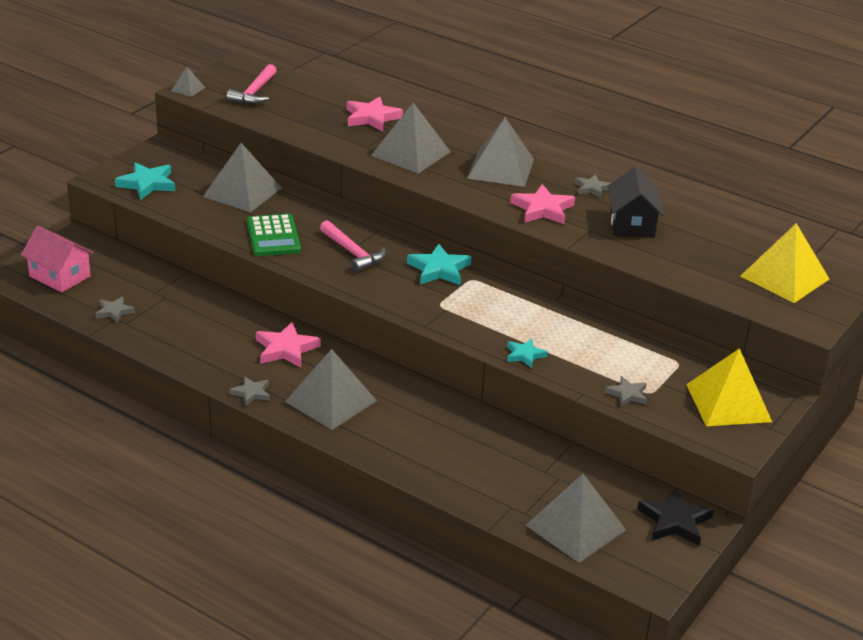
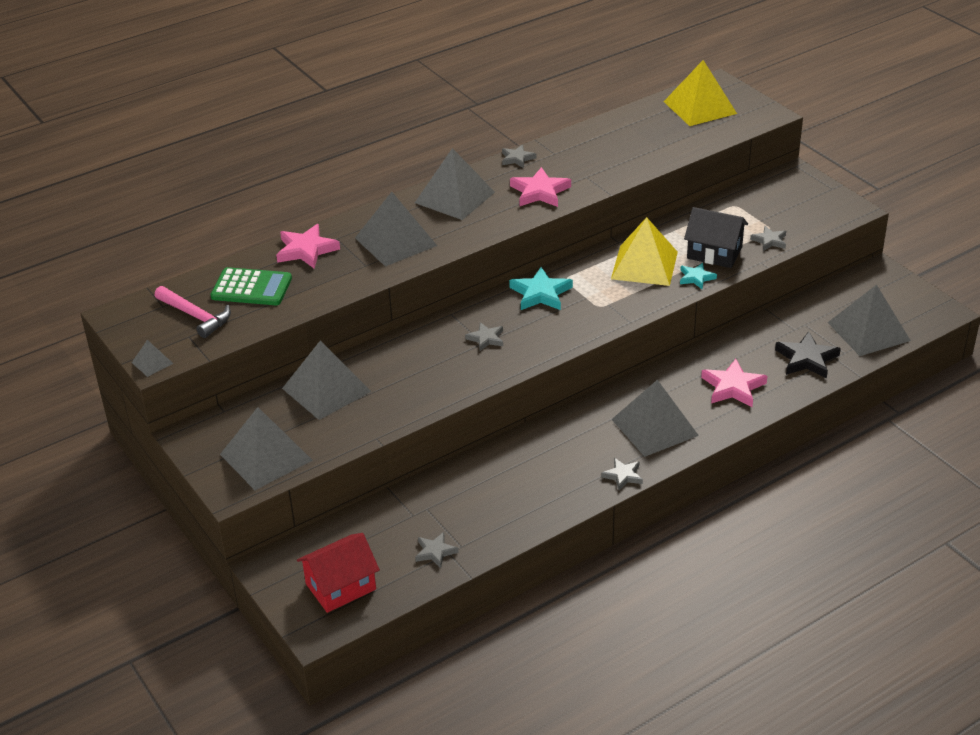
camera: 65 degrees left, 5 degrees up
(60, 276) = (340, 586): pink house -> red house
(147, 184) = (266, 457): turquoise star -> grey pyramid
(273, 236) = (428, 384): green calculator -> green calculator (251, 288)
(286, 349) = (559, 440): pink star -> pink star (733, 387)
(353, 253) = (486, 338): pink hammer -> grey star
(632, 224) = (587, 154): black house -> black house (714, 253)
(674, 521) = (873, 282): black star -> black star (806, 359)
(728, 403) = (795, 197): yellow pyramid -> yellow pyramid (644, 265)

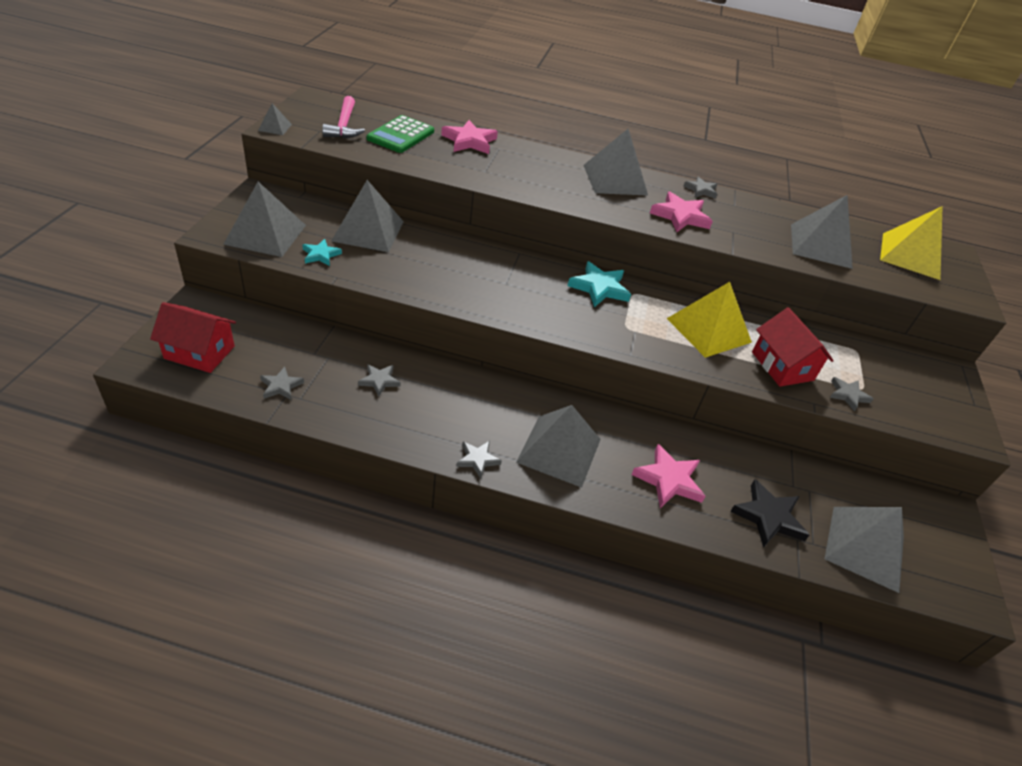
camera: 40 degrees right, 5 degrees up
(251, 288) = (401, 135): green calculator -> green calculator turned 60 degrees clockwise
(395, 241) = (529, 173): grey pyramid -> grey pyramid (820, 245)
(486, 338) = (512, 282): grey star -> grey star (379, 381)
(696, 278) = (736, 369): turquoise star -> turquoise star (321, 255)
(714, 253) = (782, 366): black house -> red house

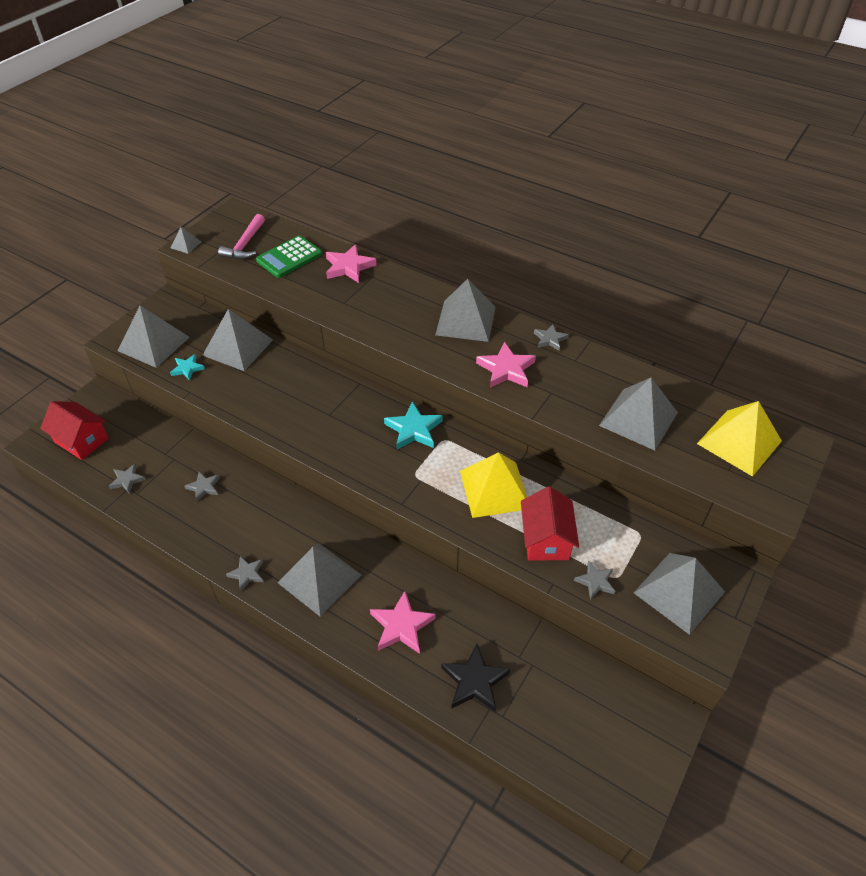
camera: 25 degrees right, 5 degrees up
(864, 547) = (552, 732): grey pyramid -> grey pyramid (679, 592)

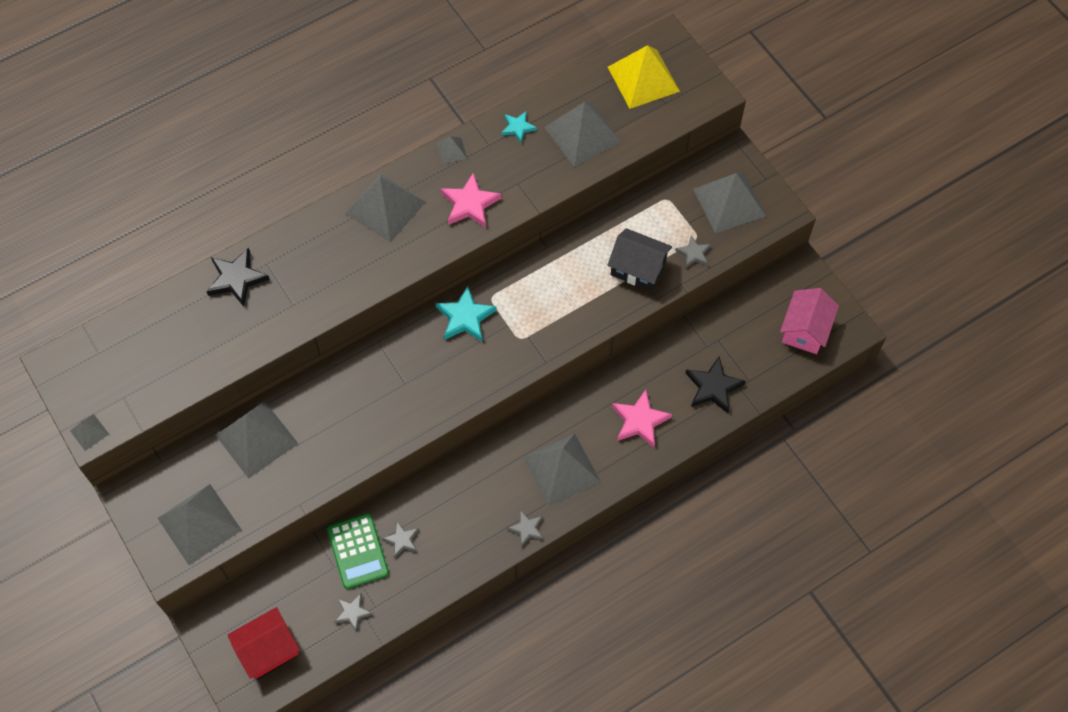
camera: 65 degrees left, 15 degrees up
(187, 369) = (262, 498): turquoise star -> turquoise star (518, 128)
(245, 244) = (129, 369): pink hammer -> none
(289, 257) = (183, 331): green calculator -> green calculator (358, 551)
(349, 267) = (236, 279): pink star -> black star
(494, 489) = (568, 282): yellow pyramid -> none
(546, 539) = (638, 268): red house -> black house
(550, 339) = (451, 150): grey star -> grey pyramid
(599, 753) = (805, 330): none -> pink house

